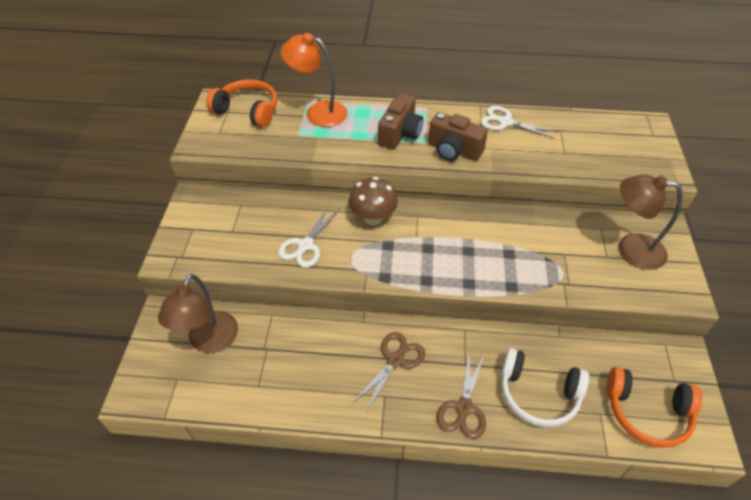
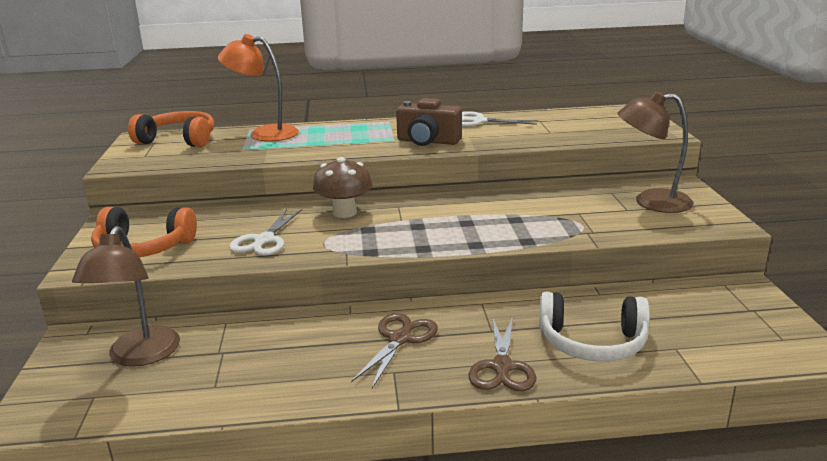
camera: 10 degrees left, 25 degrees down
(400, 134) = (363, 138): brown camera -> none
(647, 413) = (730, 339): orange headphones -> orange headphones (143, 248)

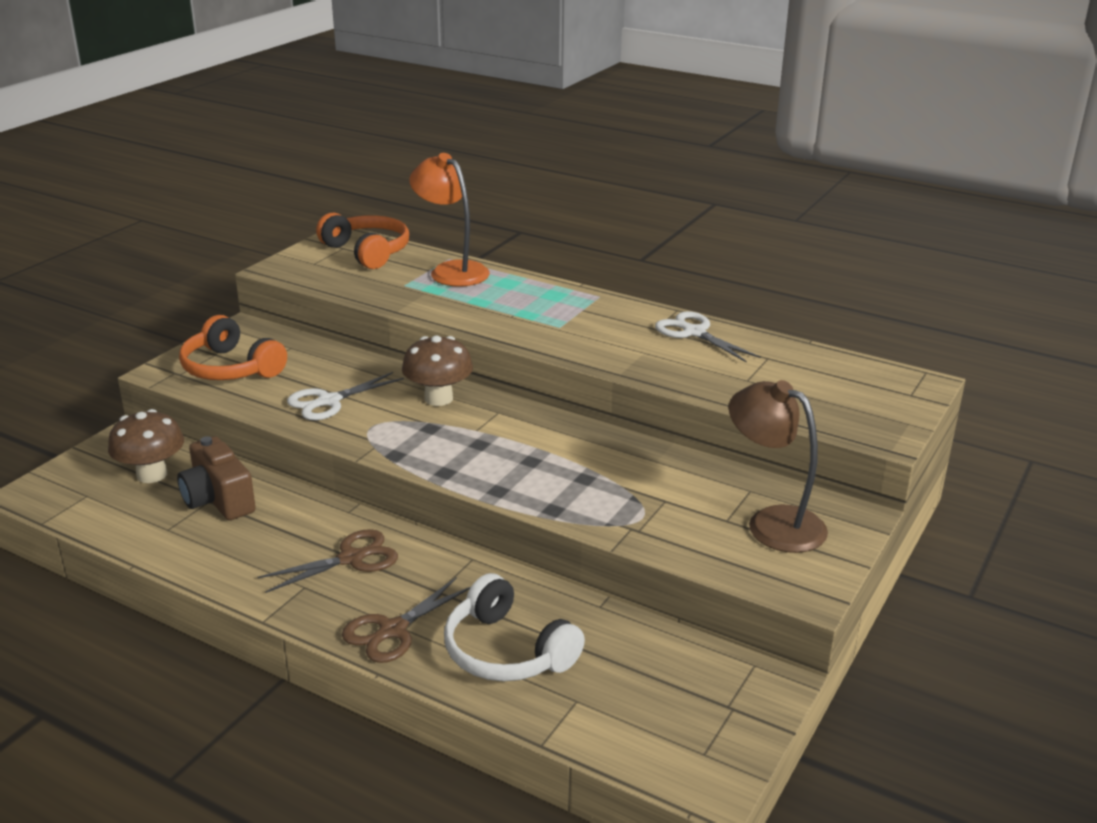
camera: 35 degrees right, 5 degrees up
(139, 356) = (152, 474): brown lamp -> brown mushroom
(428, 141) = (589, 342): brown camera -> brown camera (218, 500)

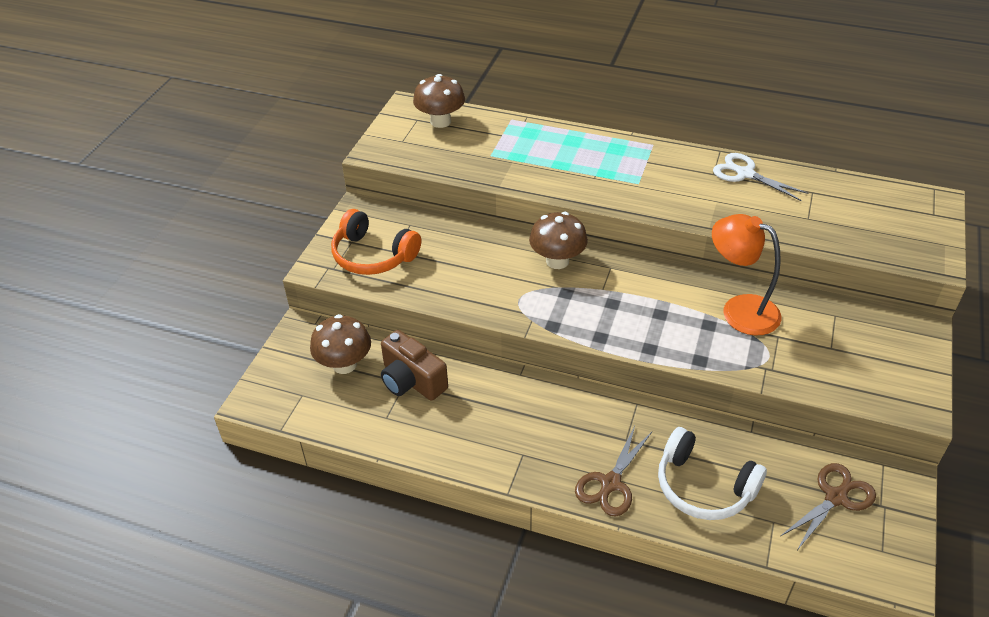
camera: 10 degrees left, 15 degrees up
(328, 401) = (471, 278): white scissors -> none
(352, 558) = (546, 420): brown scissors -> brown scissors (836, 497)
(367, 252) = (440, 121): orange headphones -> brown mushroom
(451, 270) = (521, 133): orange lamp -> orange lamp (739, 310)
(772, 523) = (865, 344): brown lamp -> none

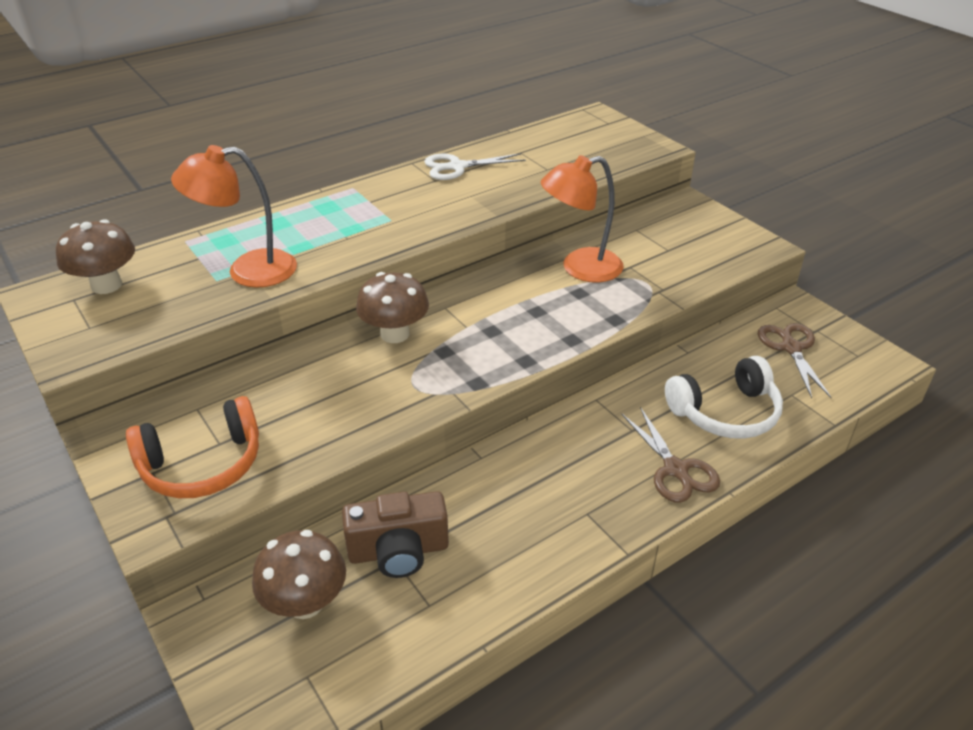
camera: 55 degrees left, 5 degrees down
(512, 161) = (248, 271): none -> orange lamp

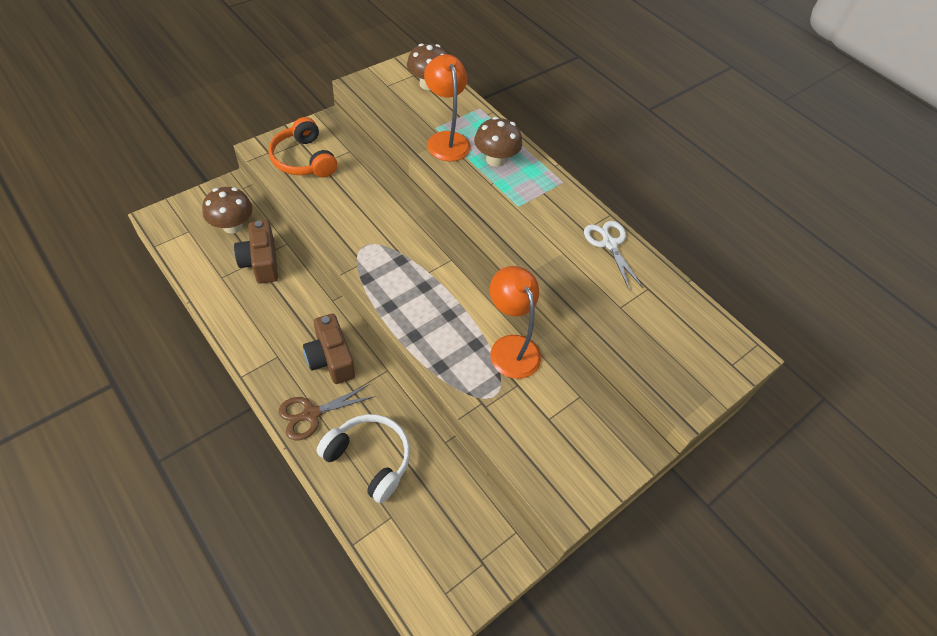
camera: 80 degrees right, 15 degrees up
(395, 334) = (419, 233): brown mushroom -> brown mushroom (495, 160)
(585, 454) = (330, 359): none -> brown camera
(725, 413) = (369, 459): white headphones -> white headphones turned 150 degrees clockwise
(791, 348) = (454, 531): brown scissors -> none

